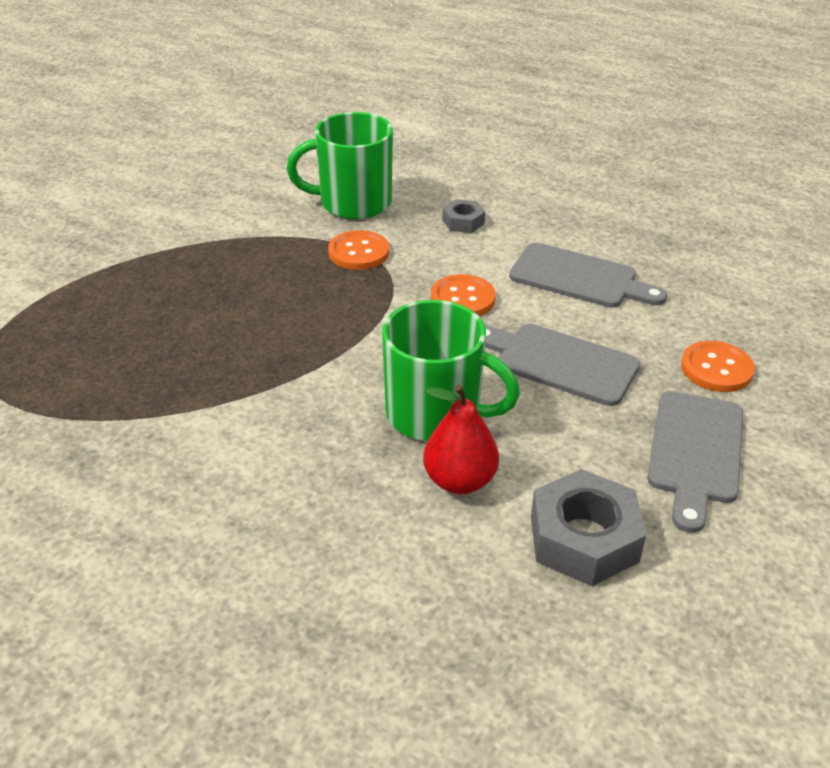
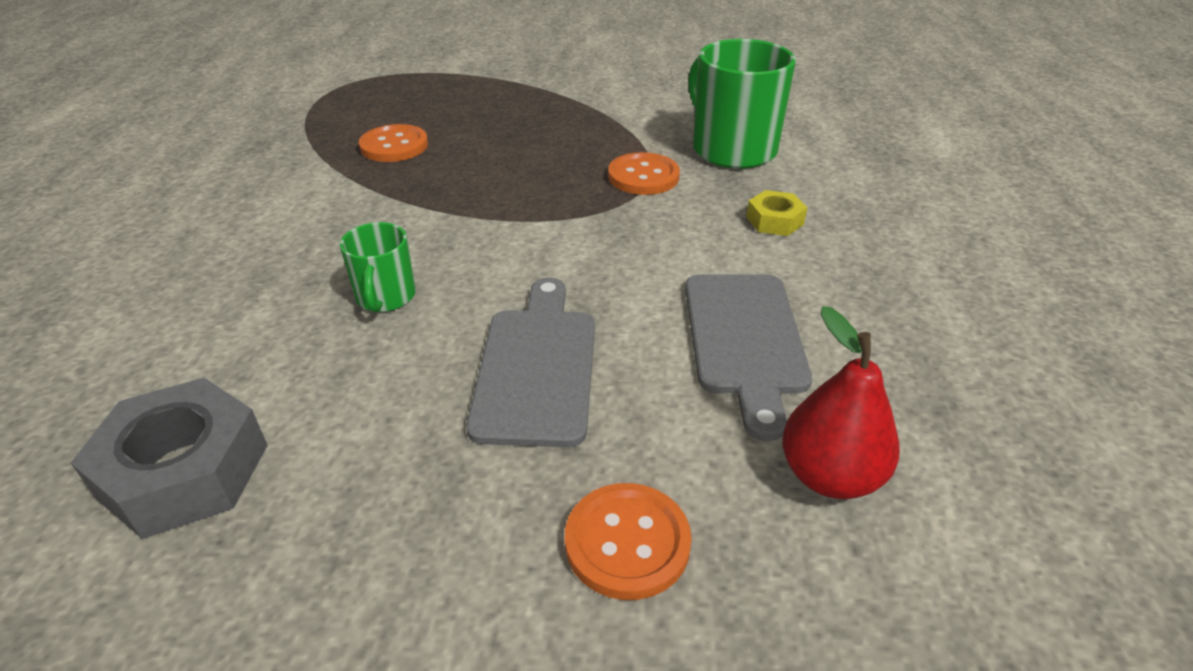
camera: 65 degrees right, 0 degrees up
(435, 414) = (385, 297): green mug -> green mug, size x0.53
(459, 481) = (274, 343): red pear -> red pear (829, 475)
(462, 299) = (614, 260): orange button -> orange button (394, 146)
(463, 222) = (774, 221): grey nut -> yellow nut
(695, 452) = (397, 556): grey cutting board -> none

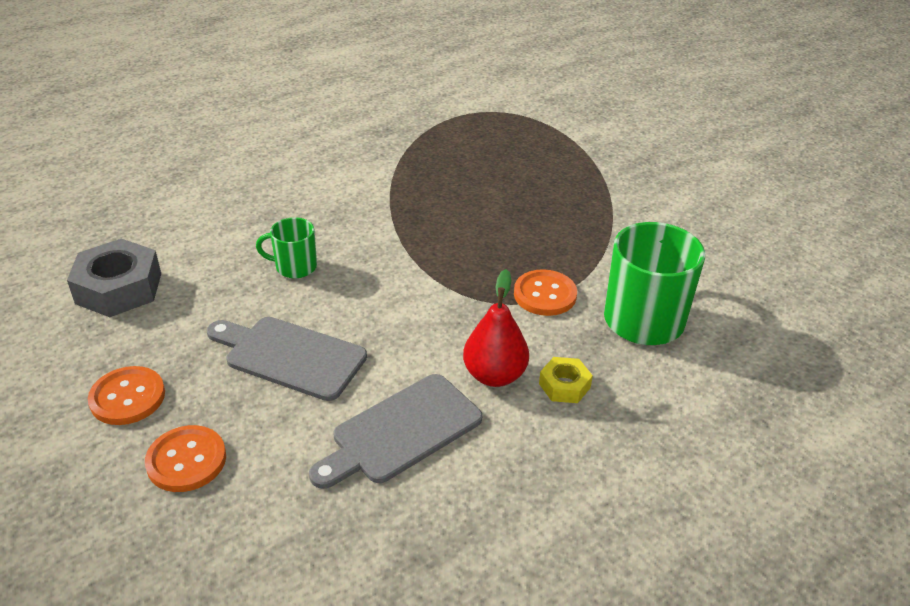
camera: 50 degrees right, 0 degrees up
(385, 297) = (295, 267): green mug -> green mug turned 45 degrees clockwise
(394, 146) = (446, 175): orange button -> orange button (127, 397)
(537, 367) = (290, 356): grey cutting board -> grey cutting board turned 120 degrees counterclockwise
(829, 475) = (304, 524): red pear -> red pear (494, 375)

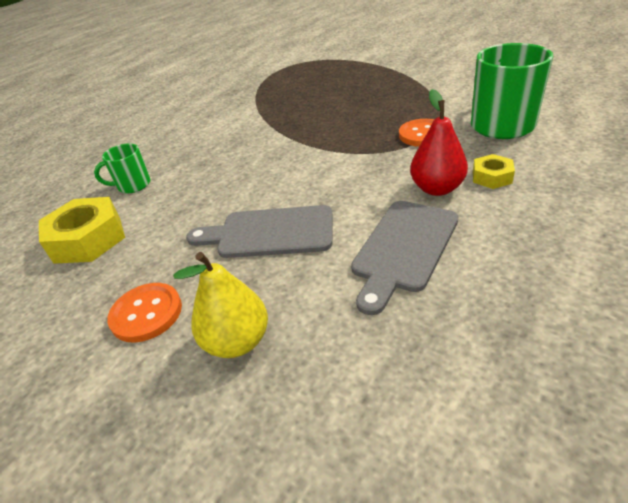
camera: 15 degrees left, 0 degrees up
(119, 288) = (88, 239): grey nut -> yellow nut
(186, 460) = (237, 341): orange button -> yellow pear
(295, 267) = (228, 178): green mug -> green mug (133, 185)

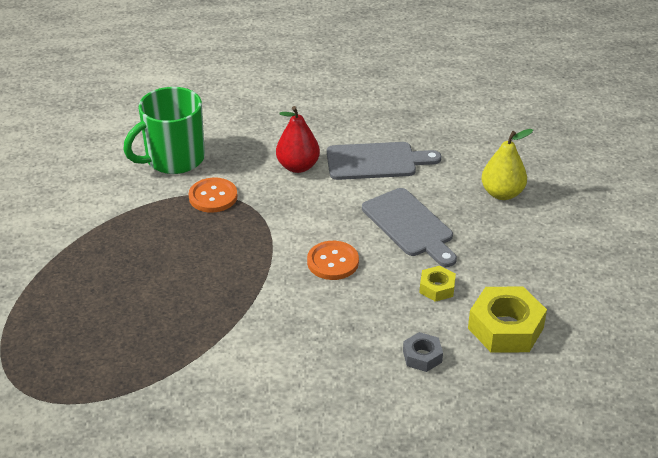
camera: 130 degrees left, 0 degrees up
(133, 185) = (422, 356): green mug -> grey nut
(146, 313) = (524, 241): orange button -> orange button (333, 262)
(491, 177) = (266, 147): yellow nut -> yellow nut (437, 288)

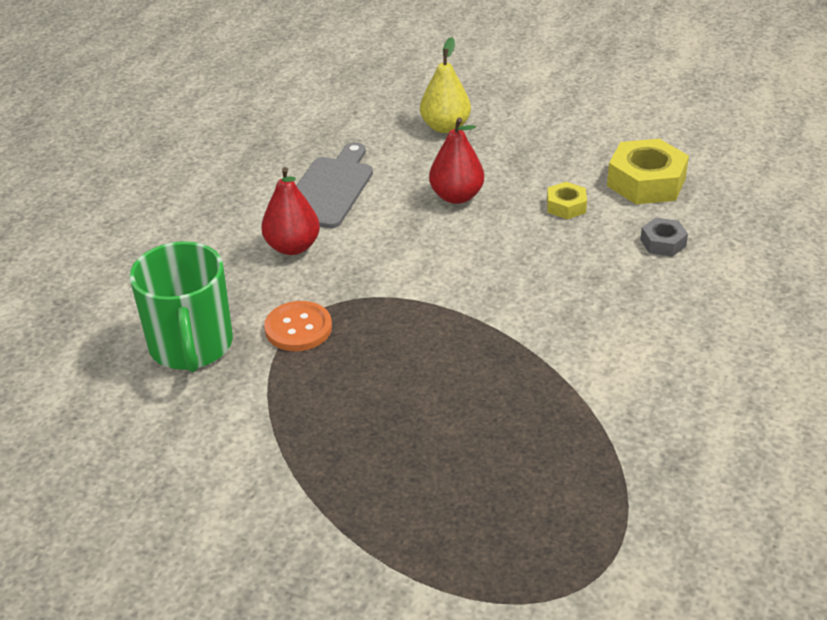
camera: 65 degrees left, 0 degrees up
(333, 262) = (483, 264): orange button -> none
(410, 225) = (456, 196): grey cutting board -> red pear

